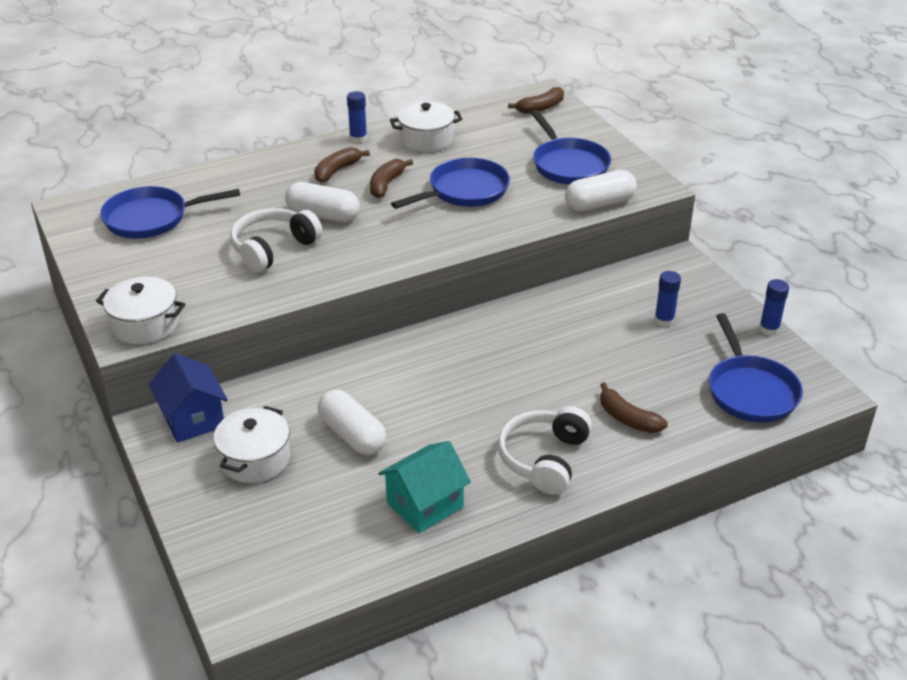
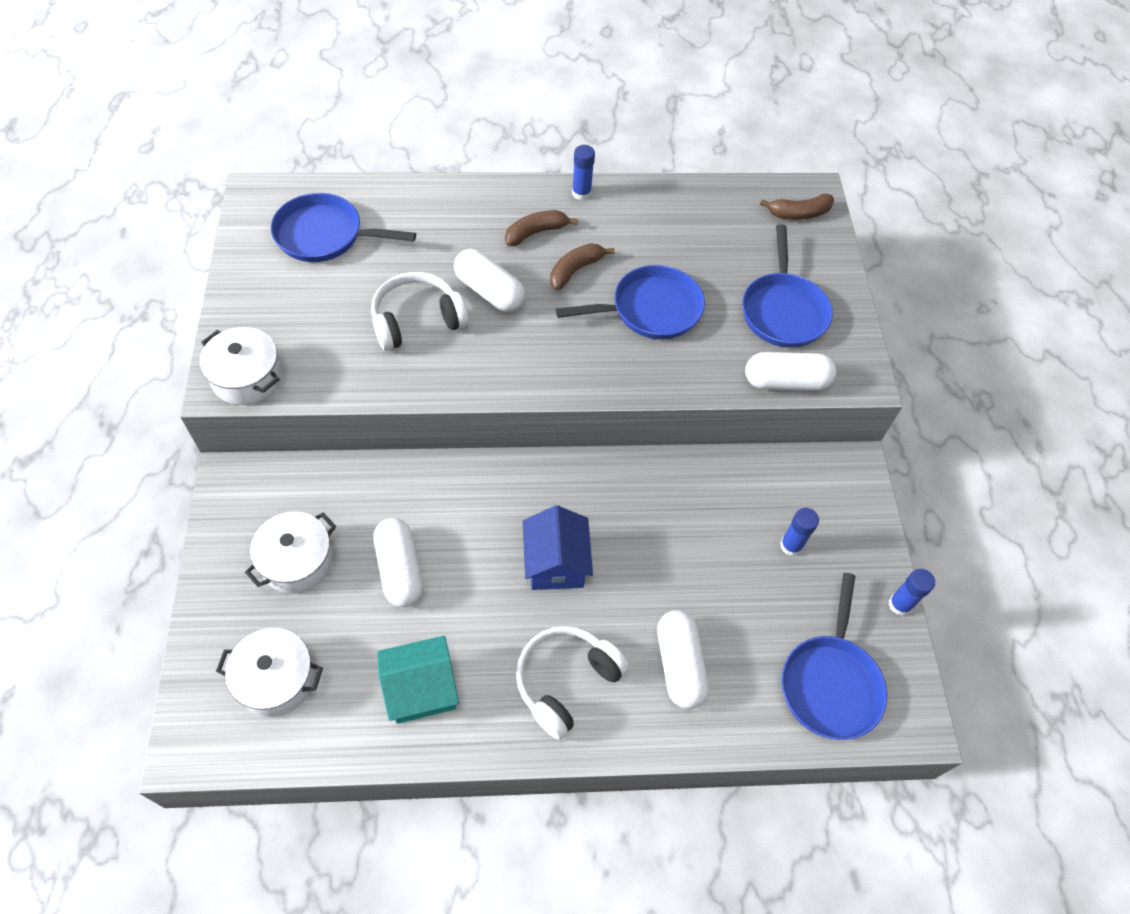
camera: 20 degrees right, 20 degrees up
(193, 419) = (268, 486): blue house -> blue house (556, 563)
(426, 139) = (651, 219): white pot -> white pot (276, 679)
(627, 418) = (679, 665): brown banana -> white capsule

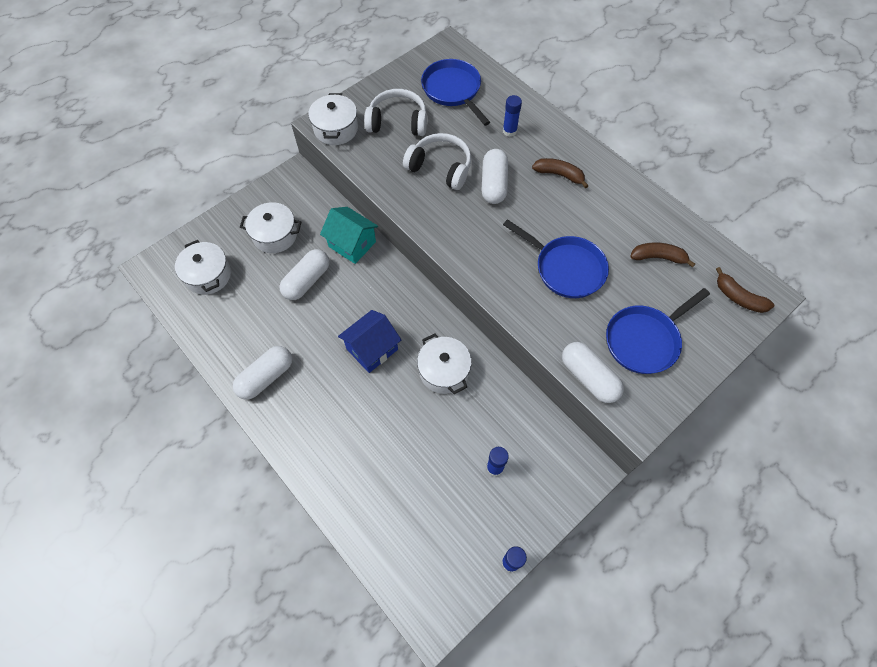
camera: 55 degrees right, 5 degrees up
(421, 689) = (249, 339): turquoise house -> turquoise house (352, 244)
(566, 681) = (306, 404): white headphones -> white headphones (398, 122)
(575, 270) = (553, 212): brown banana -> brown banana (658, 257)
(581, 193) = (614, 175): blue glue stick -> blue glue stick (509, 131)
(644, 512) = (444, 371): none -> white pot
(679, 665) = (362, 456): white capsule -> white capsule (266, 377)
(830, 682) = (419, 551): blue pan -> none

